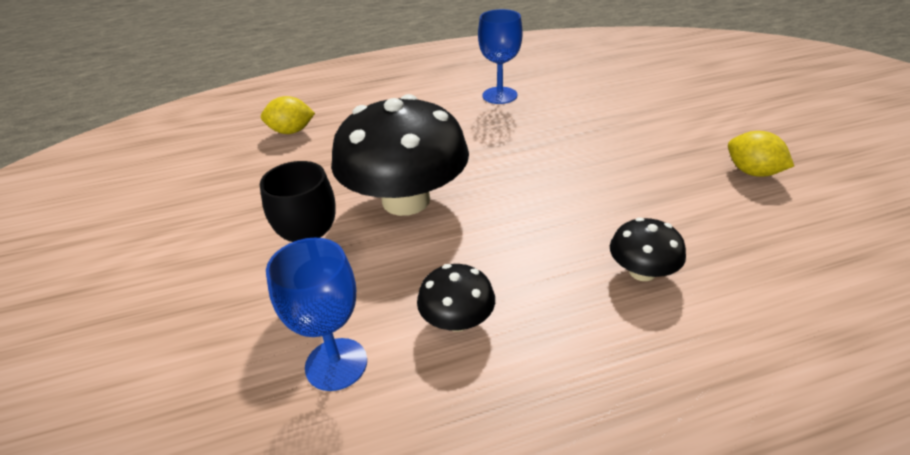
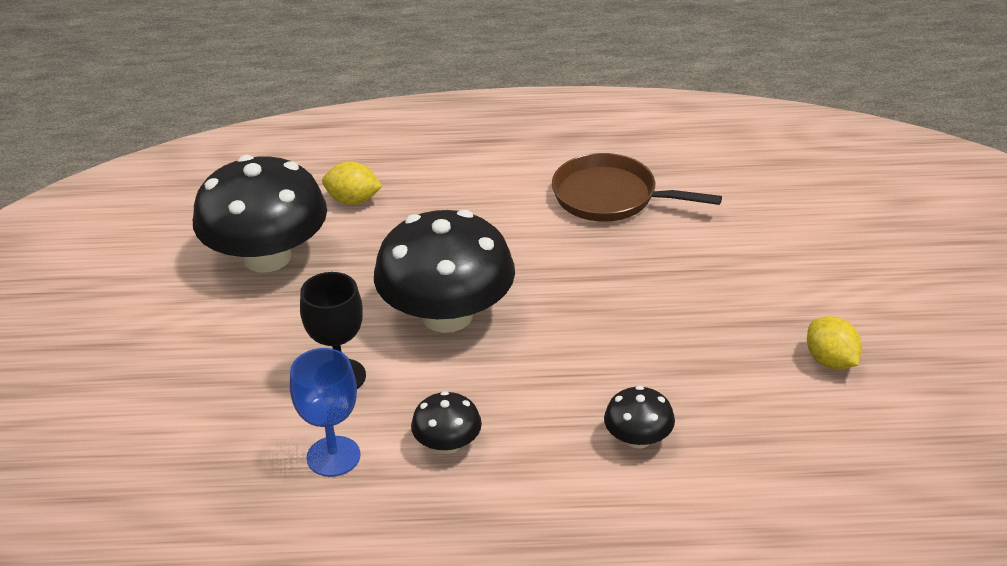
camera: 15 degrees right, 0 degrees up
(222, 185) = (267, 257): none -> black mushroom
(499, 95) = (610, 197): blue goblet -> brown pan

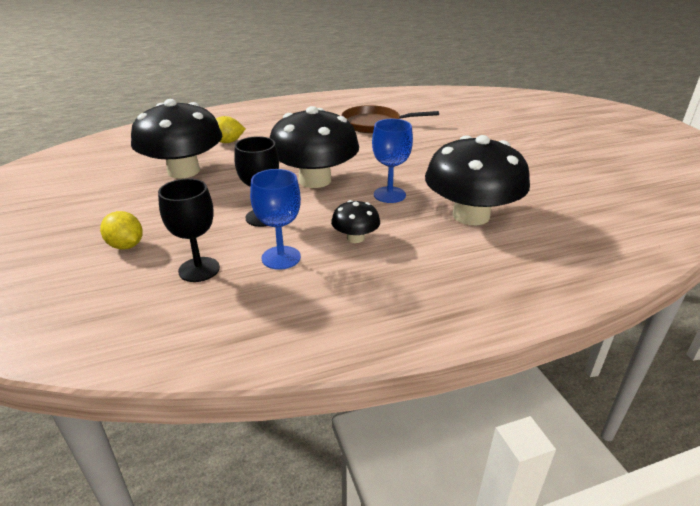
camera: 20 degrees left, 5 degrees down
(225, 452) = (199, 269): none -> black goblet
(542, 370) = (389, 195): none -> blue goblet
(638, 439) = (471, 215): black mushroom -> black mushroom, size x2.19
(831, 361) = (544, 168): yellow lemon -> yellow lemon (126, 246)

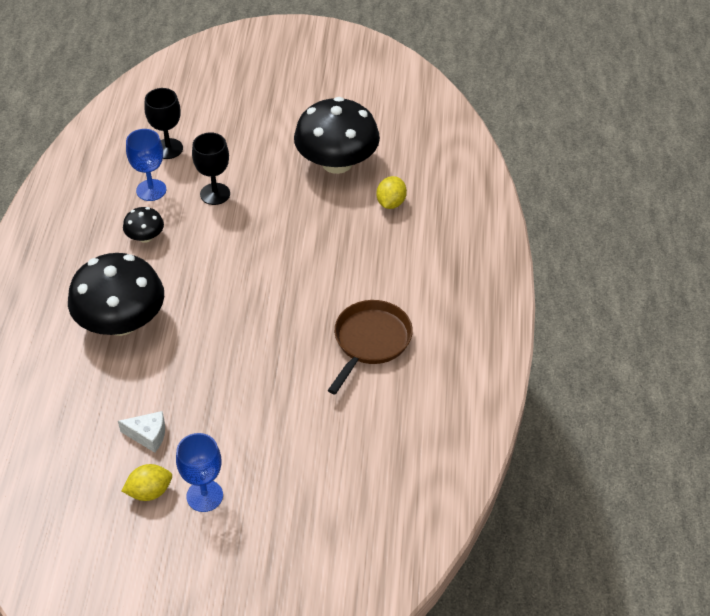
camera: 115 degrees right, 15 degrees up
(126, 246) = (226, 119): yellow lemon -> yellow lemon (149, 492)
(315, 180) = (258, 243): black mushroom -> none
(389, 195) = (194, 284): blue goblet -> blue goblet (204, 496)
(551, 171) = (148, 435): none -> white cheese

